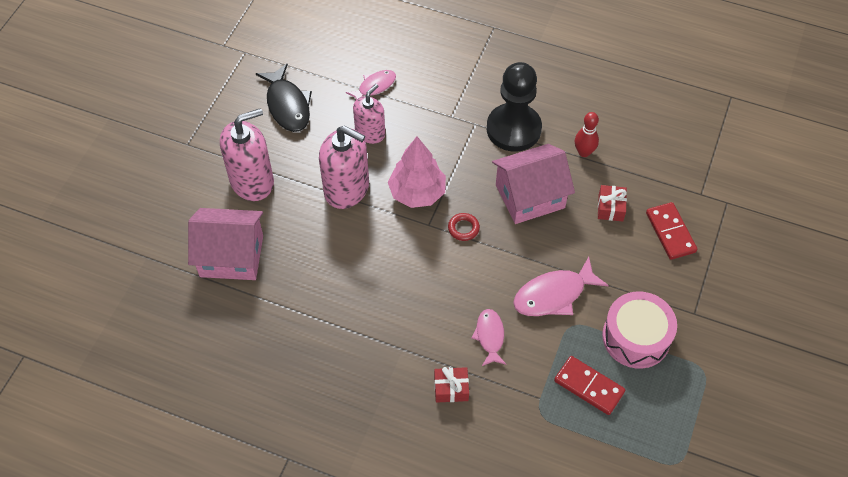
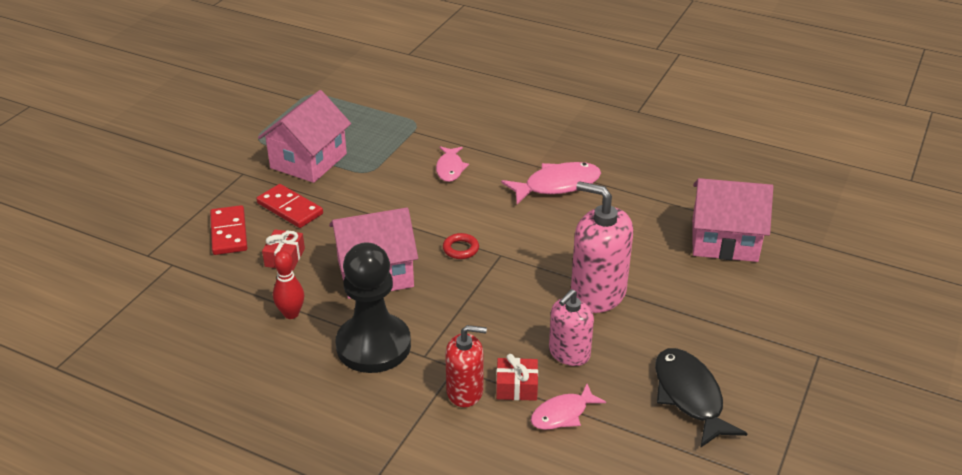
camera: 175 degrees left, 20 degrees down
(252, 181) = (718, 308): pink soap dispenser -> none
(417, 193) = (511, 284): pink tree -> none
(442, 98) = (465, 391): none -> red soap dispenser
(451, 388) = (493, 140): red gift -> red gift (516, 387)
(554, 295) = (377, 192): pink fish -> pink fish (557, 185)
(589, 386) = (367, 135): red domino -> red domino (290, 209)
(636, 337) = (308, 161): pink drum -> pink house

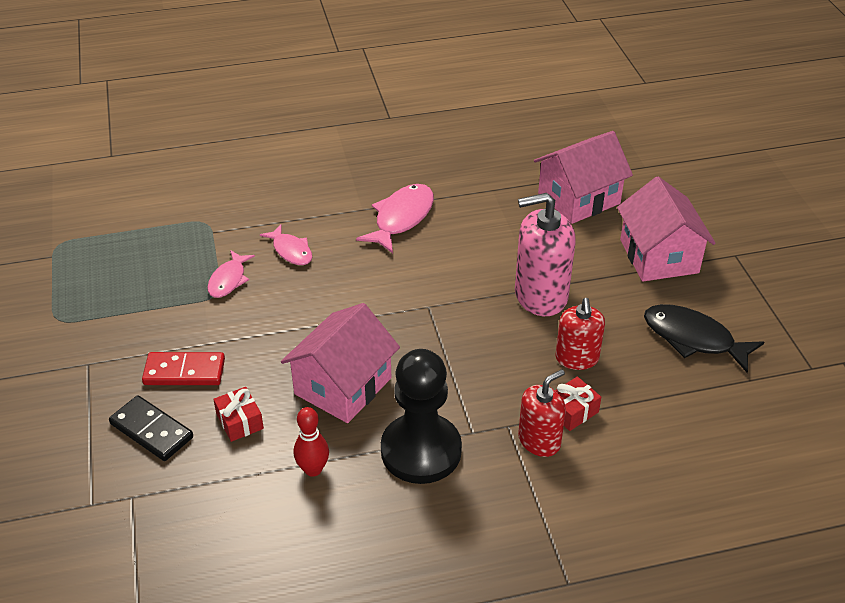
camera: 40 degrees left, 5 degrees up
(229, 233) = (152, 430): red domino -> black domino
(308, 161) = (143, 314): pink house -> pink house (659, 256)
(460, 249) = (389, 320): red ring -> none
(563, 414) = (629, 410): pink fish -> pink fish (229, 280)
(569, 353) = (577, 358): pink soap dispenser -> red soap dispenser

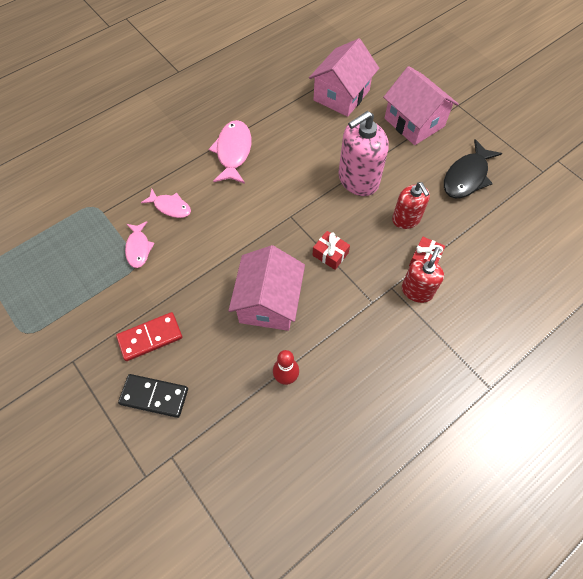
camera: 25 degrees left, 20 degrees up
(240, 421) = (214, 361): red gift -> red gift (330, 254)
(421, 451) = (348, 331): black pawn -> none
(693, 339) = (467, 177): black fish -> black fish turned 60 degrees counterclockwise

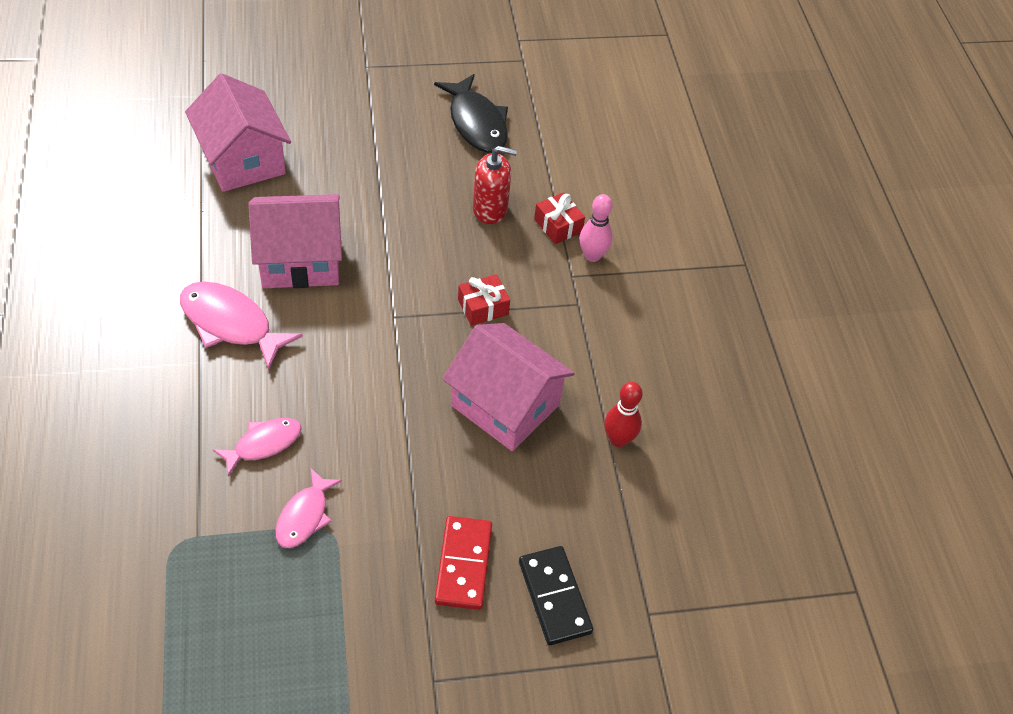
camera: 65 degrees left, 10 degrees down
(138, 248) = (305, 516): pink fish -> pink fish turned 90 degrees clockwise
(154, 396) = (554, 597): black domino -> black domino turned 60 degrees counterclockwise
(358, 180) = (395, 220): pink soap dispenser -> none
(414, 122) = (355, 119): pink house -> pink house (300, 260)
(417, 291) = (592, 256): red soap dispenser -> pink bowling pin

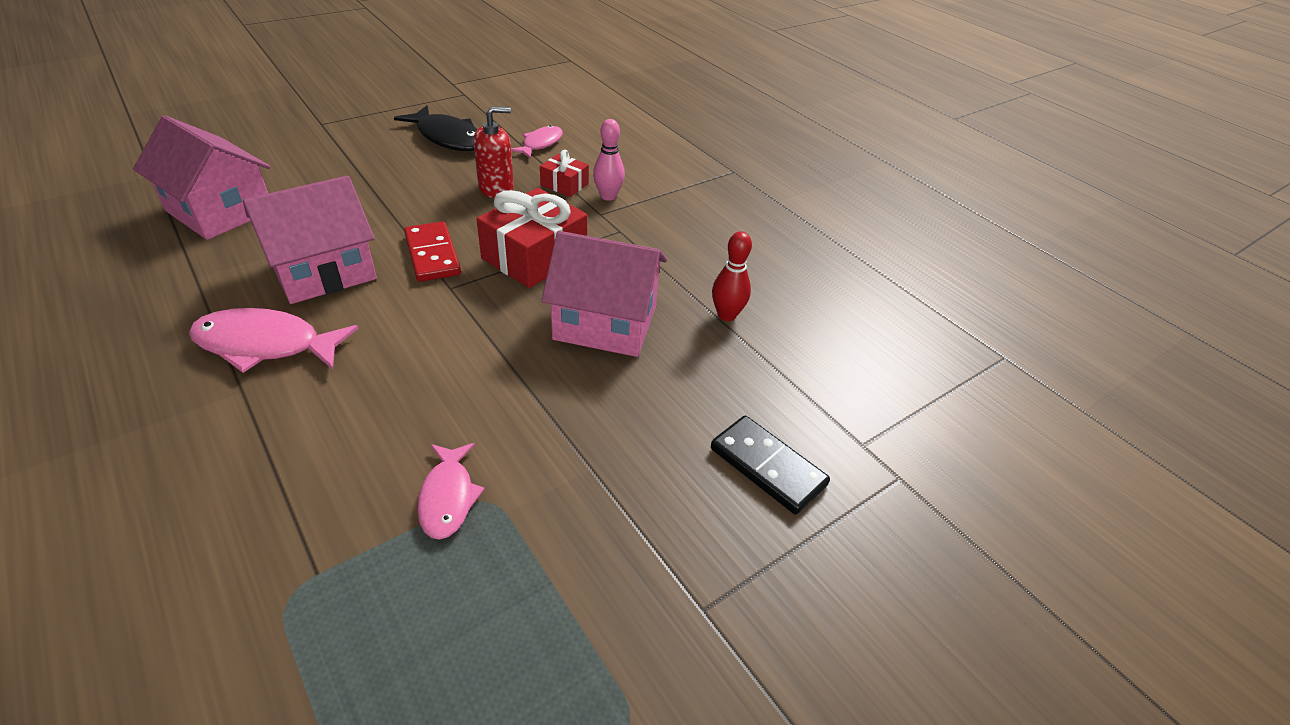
camera: 25 degrees left, 10 degrees down
(263, 444) = (360, 443): pink fish -> pink fish (540, 144)
(464, 564) = (657, 474): red domino -> red domino (432, 255)
(483, 307) = (534, 256): red gift -> red gift, size x1.91

